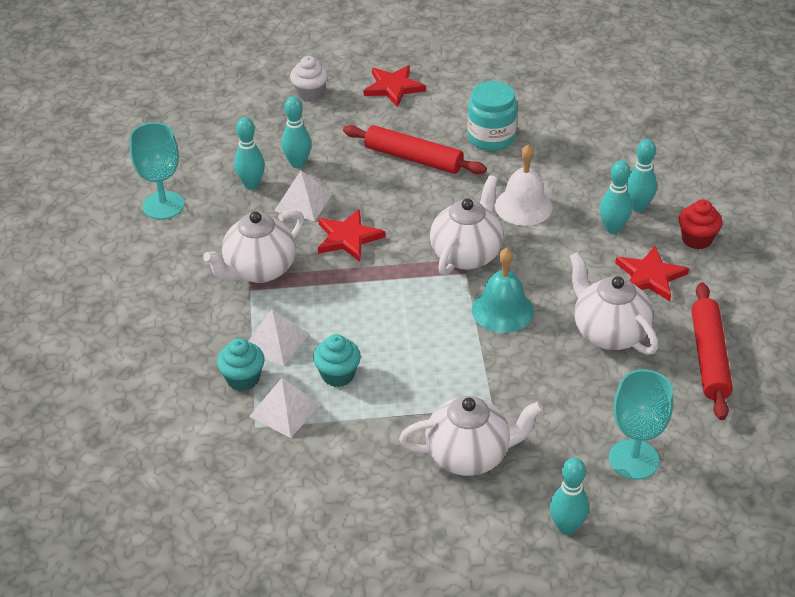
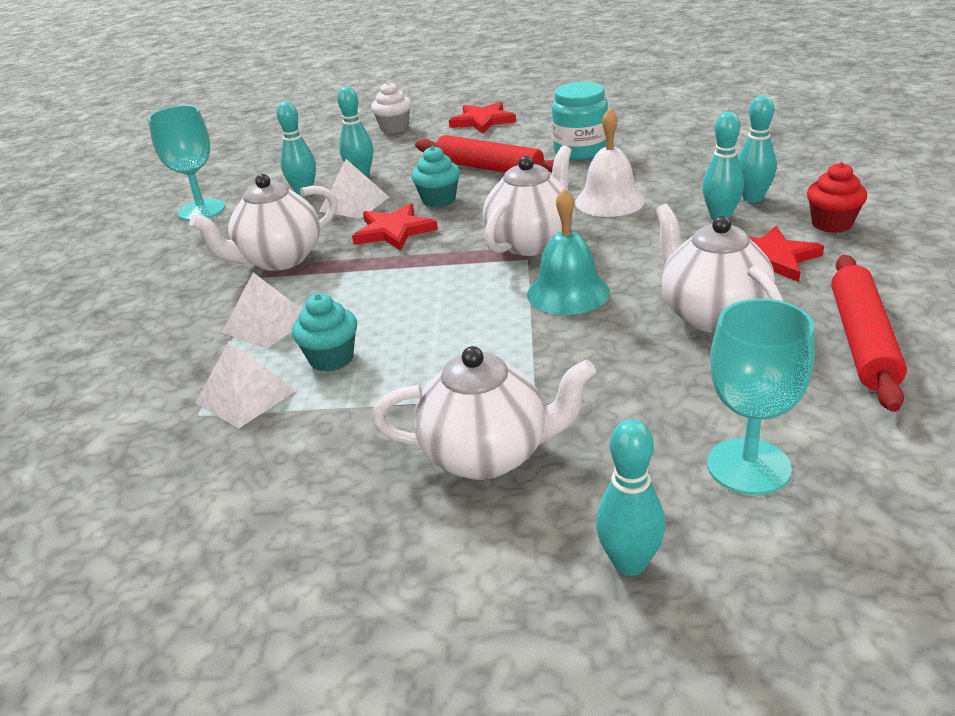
camera: 10 degrees right, 10 degrees down
(243, 379) = (208, 362): turquoise cupcake -> turquoise cupcake (438, 200)

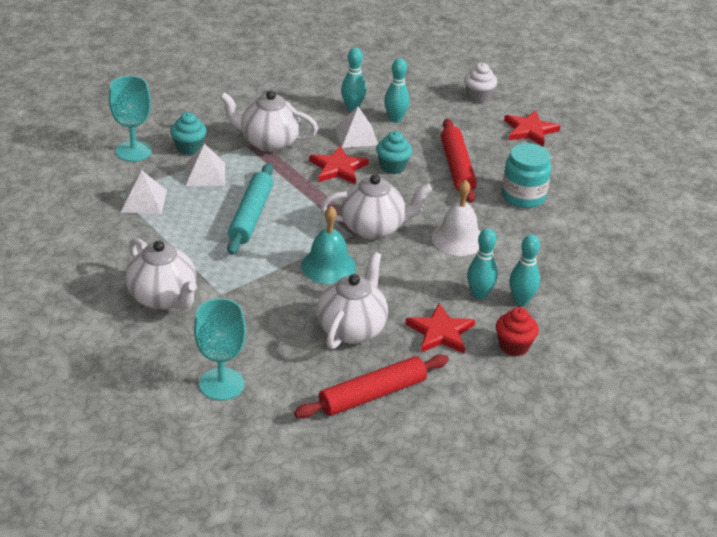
camera: 45 degrees right, 5 degrees up
(201, 210) = (295, 82): turquoise goblet -> turquoise goblet (134, 151)
(331, 358) = (195, 212): turquoise cupcake -> turquoise cupcake (189, 148)
(400, 317) = (251, 216): none -> turquoise rolling pin
(629, 563) = (126, 369): turquoise bowling pin -> none

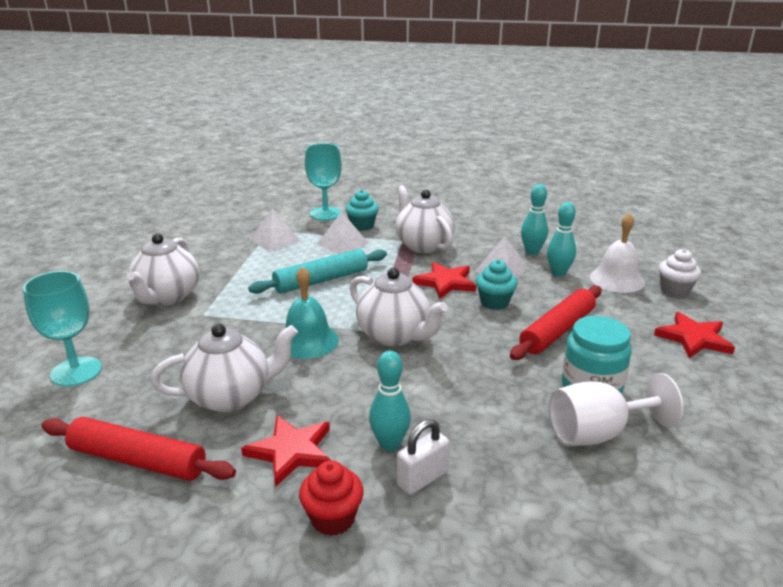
camera: 50 degrees right, 10 degrees down
(458, 239) = (456, 385): white bell -> white bell (617, 279)
(521, 300) = (422, 479): turquoise bowling pin -> white padlock
(560, 222) = (598, 433): none -> white goblet

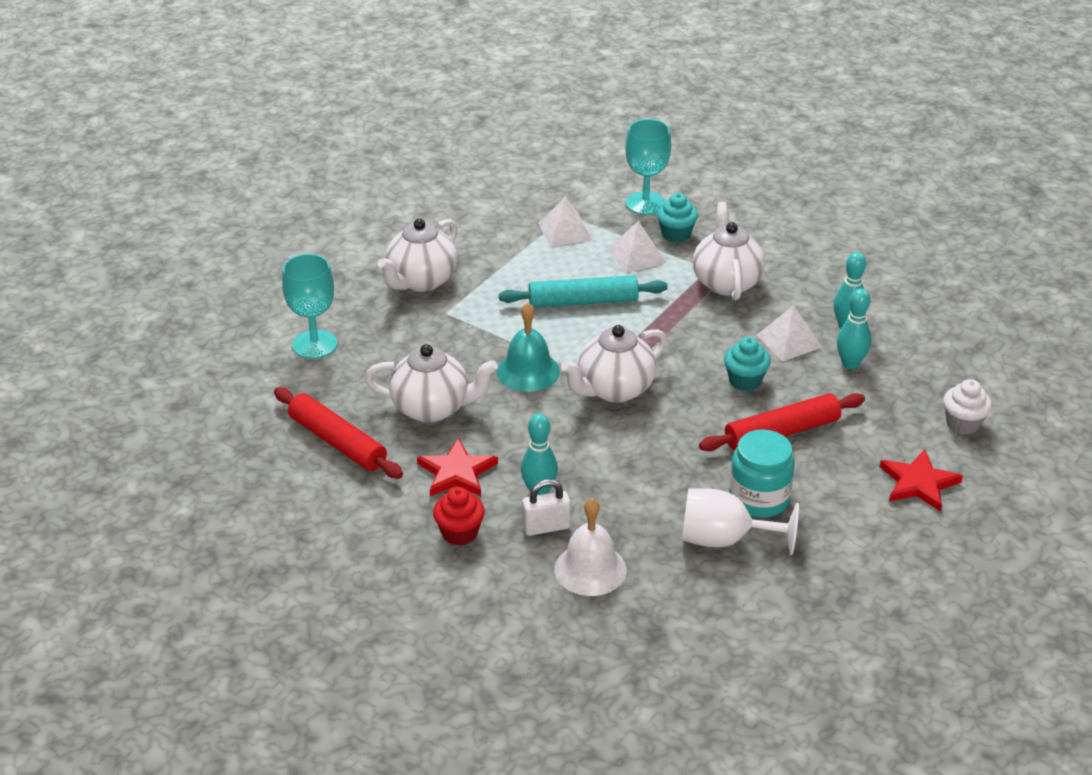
camera: 25 degrees right, 10 degrees up
(394, 335) = (614, 389): white teapot -> white teapot turned 75 degrees clockwise
(445, 282) = (712, 341): red star -> none
(617, 279) = (910, 391): white bell -> white bell (590, 569)

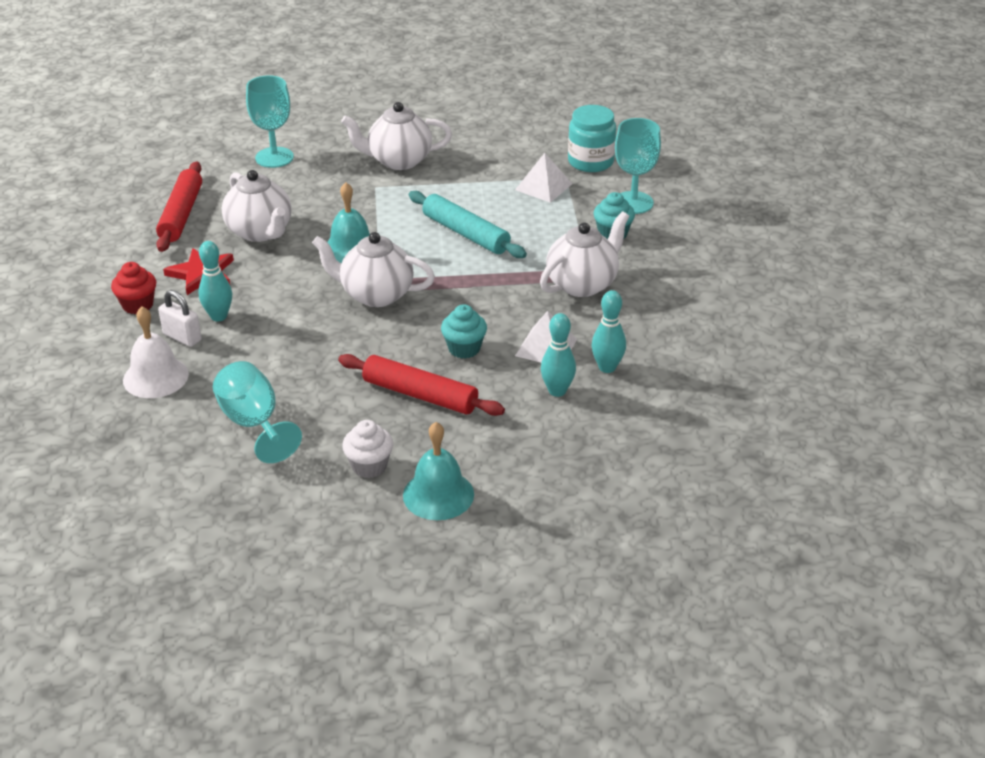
camera: 50 degrees right, 0 degrees up
(637, 255) = (558, 229): white pyramid -> none
(724, 540) = (254, 424): white goblet -> turquoise goblet
(759, 499) = (322, 419): turquoise jar -> turquoise jar (590, 161)
(918, 483) = (438, 494): red star -> turquoise bell
(963, 424) = (552, 487): white cupcake -> white cupcake (369, 466)

